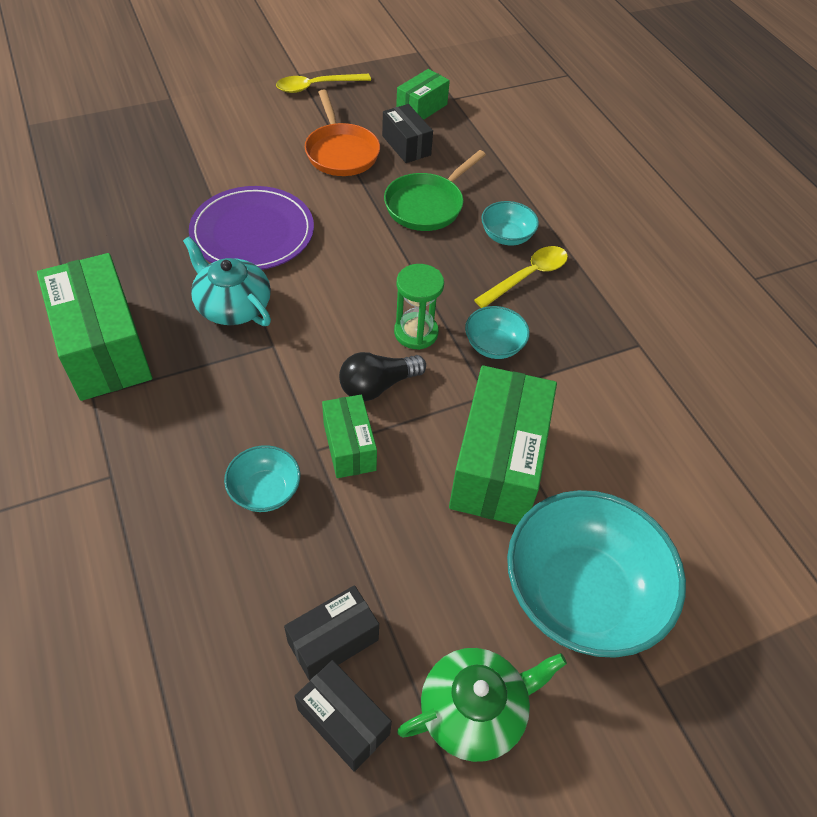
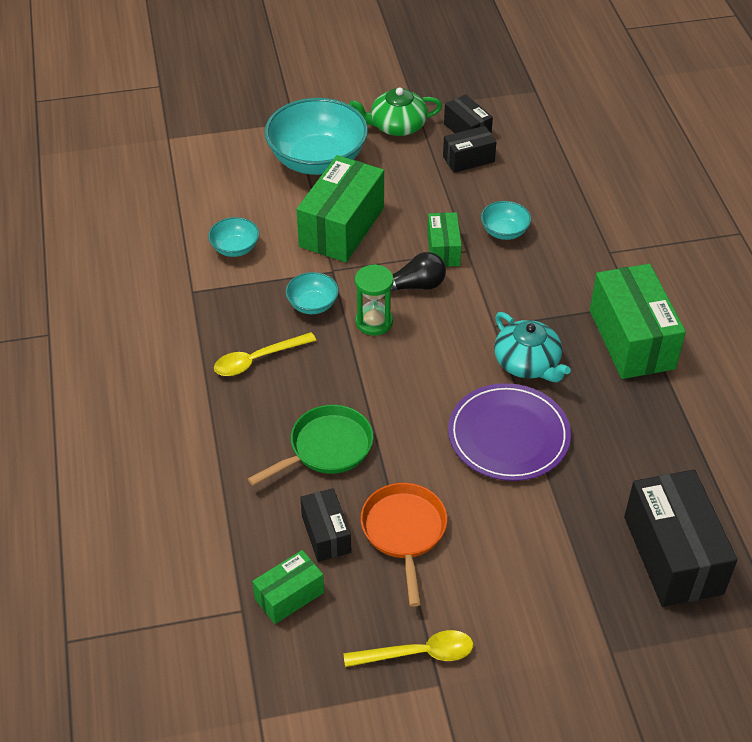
camera: 165 degrees left, 5 degrees down
(106, 157) = (672, 555): none -> black box
(506, 236) = (259, 402): turquoise bowl -> turquoise bowl (235, 248)

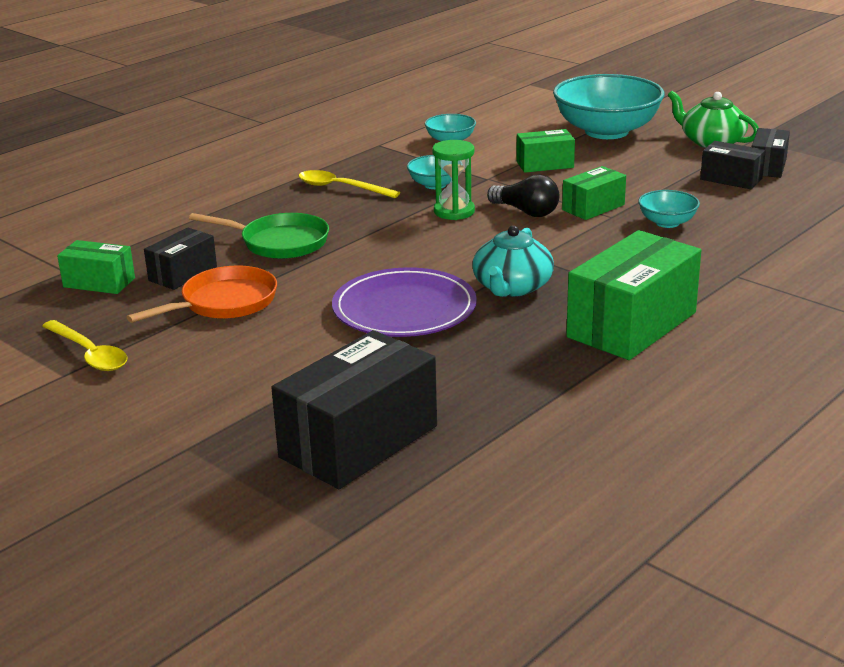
camera: 55 degrees right, 20 degrees down
(341, 227) = (545, 164): green box -> green box, size x0.54

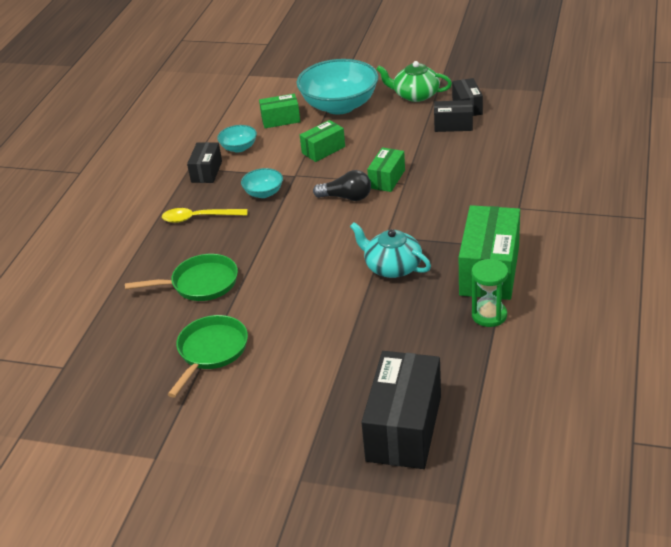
camera: 25 degrees left, 10 degrees up
(89, 354) = (156, 432): yellow spoon -> none
(99, 282) = (100, 368): green box -> green box (280, 120)
(183, 274) = (156, 337): black box -> black box (206, 172)
(224, 303) = (211, 351): orange pan -> green pan
(404, 309) = (338, 310): purple plate -> none
(454, 211) = (298, 213): green hourglass -> green hourglass (489, 315)
(512, 287) = (392, 266): turquoise teapot -> turquoise teapot turned 135 degrees clockwise
(667, 222) = (443, 177): turquoise bowl -> none

